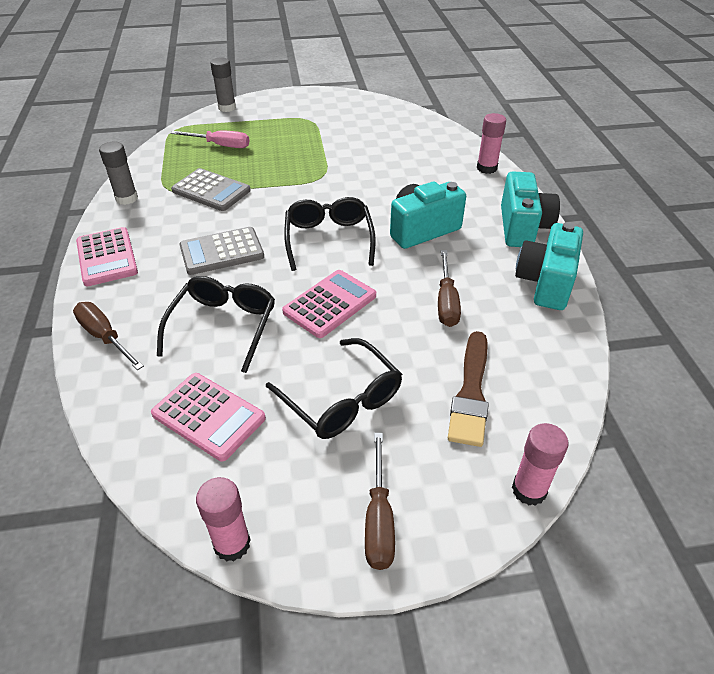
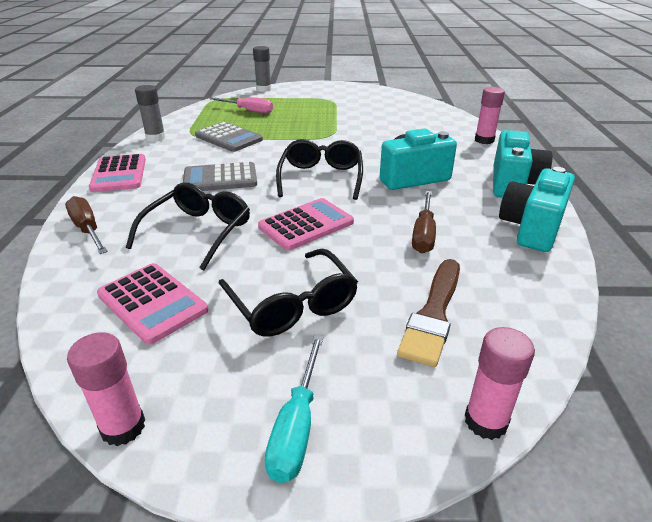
camera: 10 degrees right, 10 degrees down
(379, 519) = (297, 426): brown screwdriver -> turquoise screwdriver

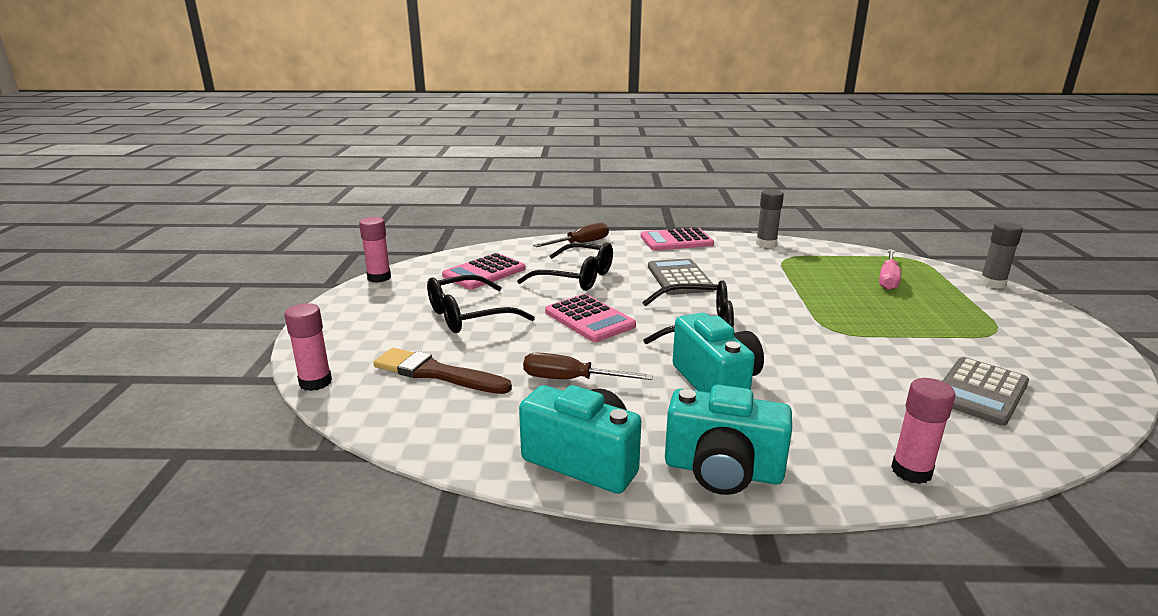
camera: 90 degrees right, 10 degrees down
(229, 138) = (787, 275): grey calculator -> grey calculator (980, 392)
(297, 426) = (352, 320): turquoise screwdriver -> none

